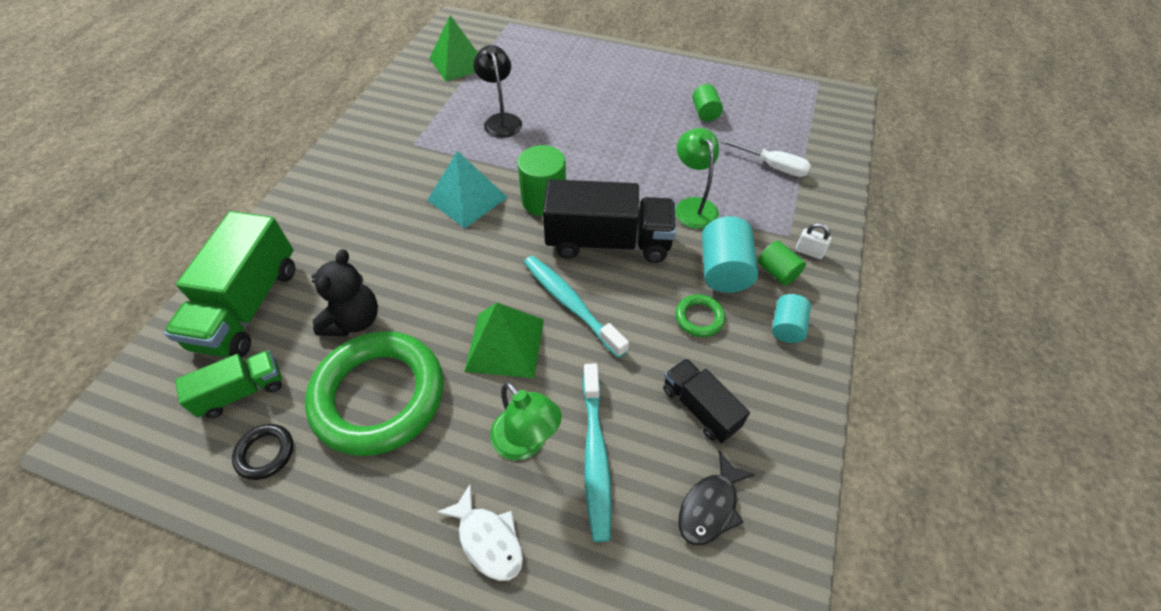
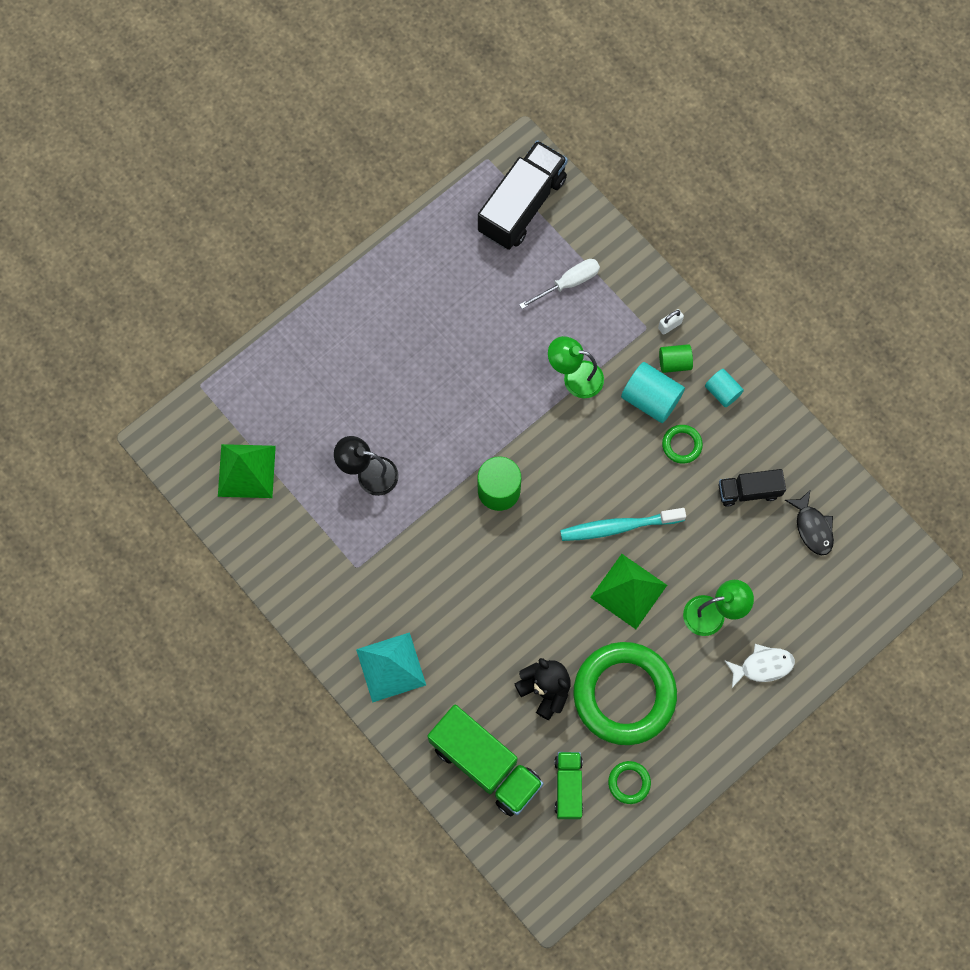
camera: 60 degrees left, 20 degrees up
(265, 453) = (629, 782): black ring -> green ring
(467, 198) = (459, 551): turquoise pyramid -> turquoise pyramid (391, 667)
(595, 456) = (745, 576): turquoise toothbrush -> none
(608, 242) = (574, 465): black truck -> black truck (522, 205)
(705, 113) = (468, 289): green cylinder -> none

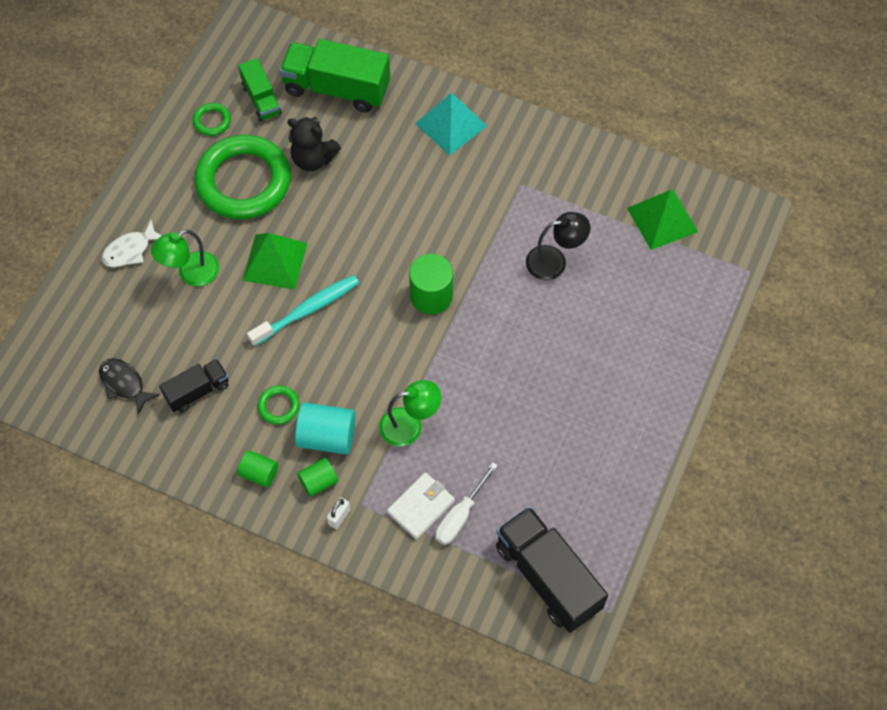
camera: 155 degrees right, 10 degrees down
(522, 205) = (548, 577): black truck -> black truck turned 135 degrees clockwise
(598, 304) = (421, 507): none -> white wallet
(722, 392) = (259, 473): turquoise cylinder -> green cylinder

